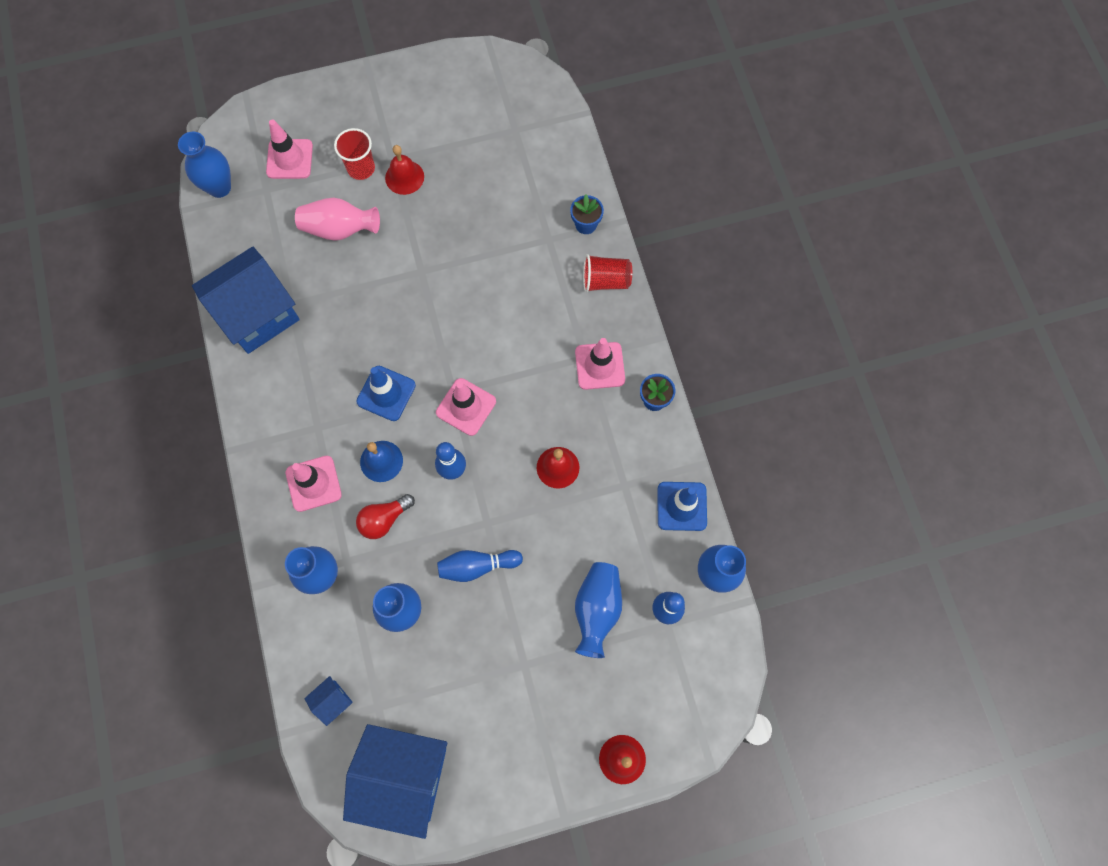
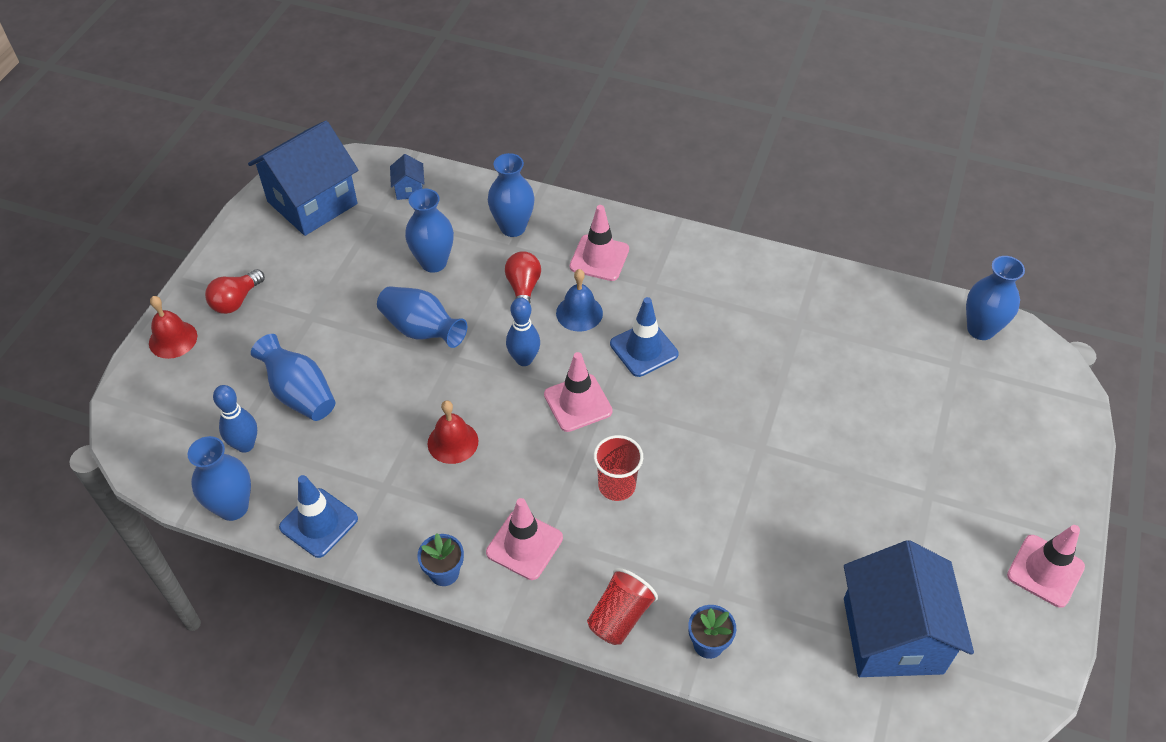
camera: 125 degrees right, 20 degrees down
(258, 314) = (805, 295): blue house -> blue house (892, 635)
(289, 159) = (984, 402): pink traffic cone -> pink traffic cone (1045, 571)
(339, 229) = (862, 402): pink vase -> none
(361, 168) = (933, 460): red cup -> red cup (617, 486)
(404, 177) = (895, 494): red bell -> none
(477, 566) = (421, 330): blue bowling pin -> blue vase
(551, 743) = (236, 300): none -> red light bulb

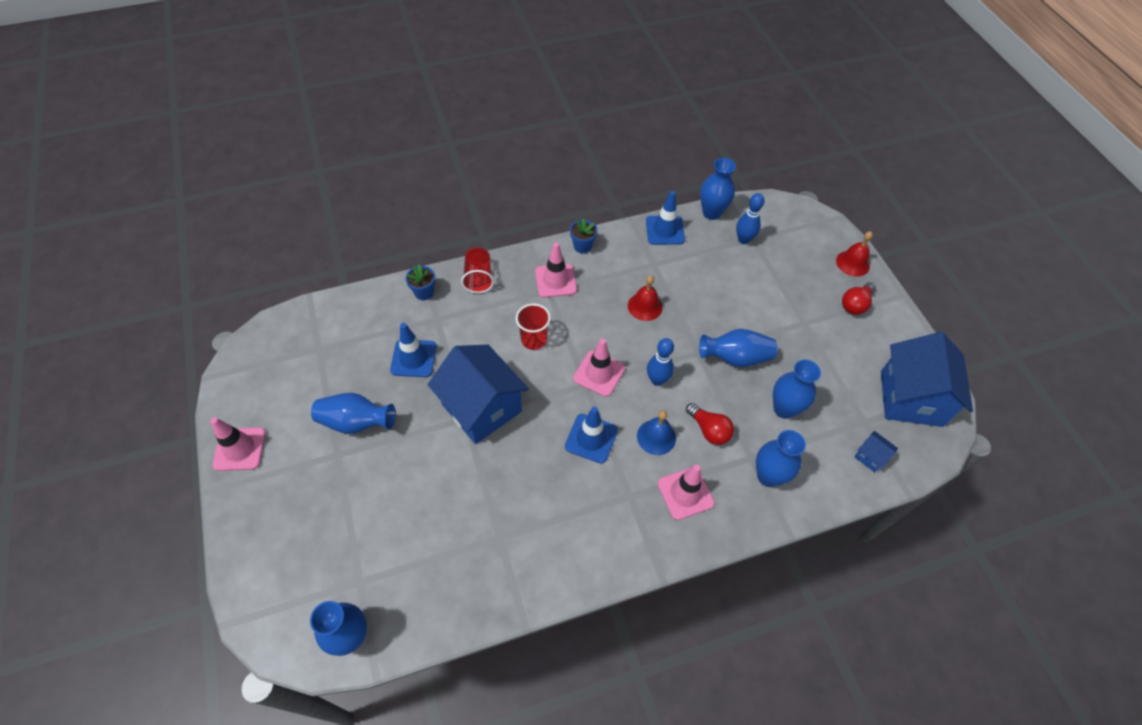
camera: 140 degrees right, 5 degrees up
(236, 300) = (855, 304): red light bulb -> red light bulb turned 135 degrees counterclockwise
(300, 394) = (752, 279): blue vase -> blue vase (356, 422)
(778, 555) = (413, 358): none -> blue traffic cone
(892, 635) = (324, 354): blue house -> blue house (482, 408)

